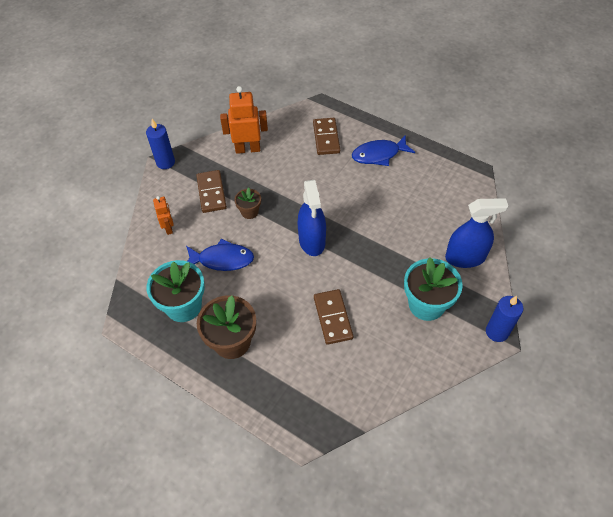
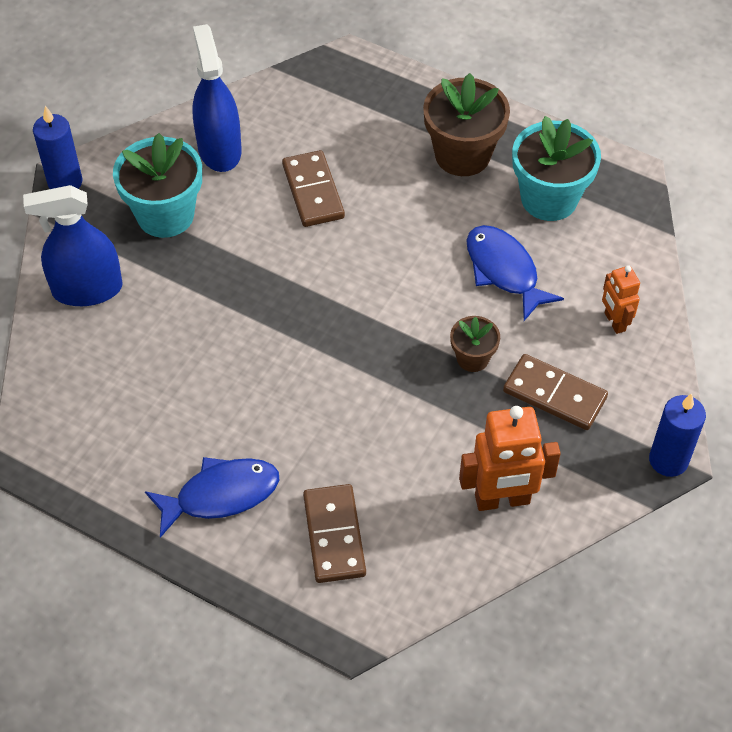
camera: 175 degrees right, 0 degrees up
(211, 193) = (554, 394): brown domino -> brown domino turned 45 degrees counterclockwise
(222, 259) = (504, 271): blue fish -> blue fish turned 60 degrees clockwise
(312, 241) = (352, 308): blue spray bottle -> blue spray bottle (219, 149)

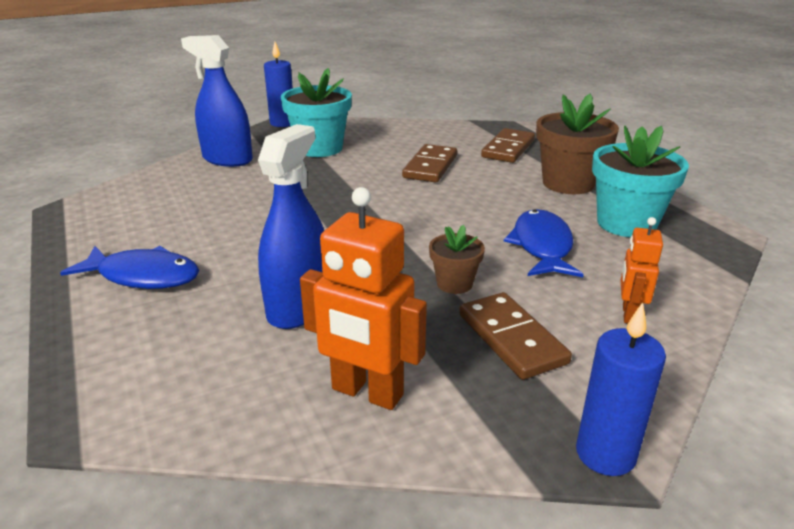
camera: 35 degrees right, 25 degrees down
(219, 149) = (391, 136): blue spray bottle -> blue spray bottle (298, 307)
(334, 535) = (182, 341): brown domino -> brown domino (508, 149)

